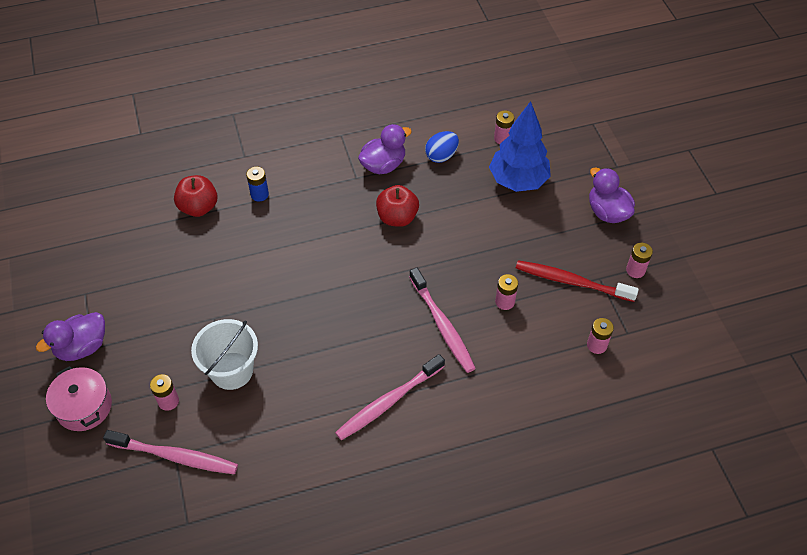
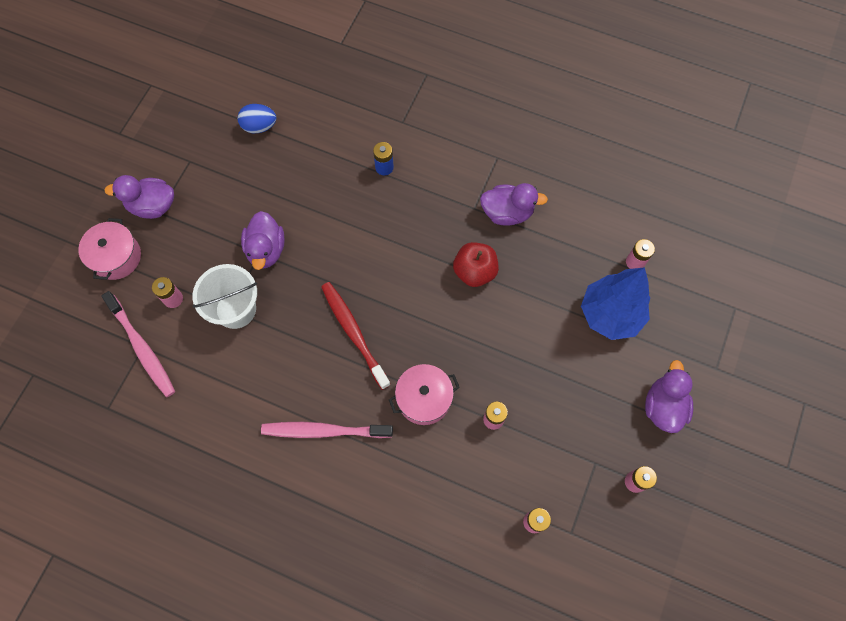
camera: 40 degrees right, 15 degrees up
(198, 207) = (328, 145): red apple -> none
(217, 312) = (266, 250): none -> purple duck
(441, 156) = (564, 240): blue egg -> blue egg (259, 126)
(442, 325) = (424, 398): pink toothbrush -> pink pot
(572, 282) = (568, 447): red toothbrush -> red toothbrush (354, 333)

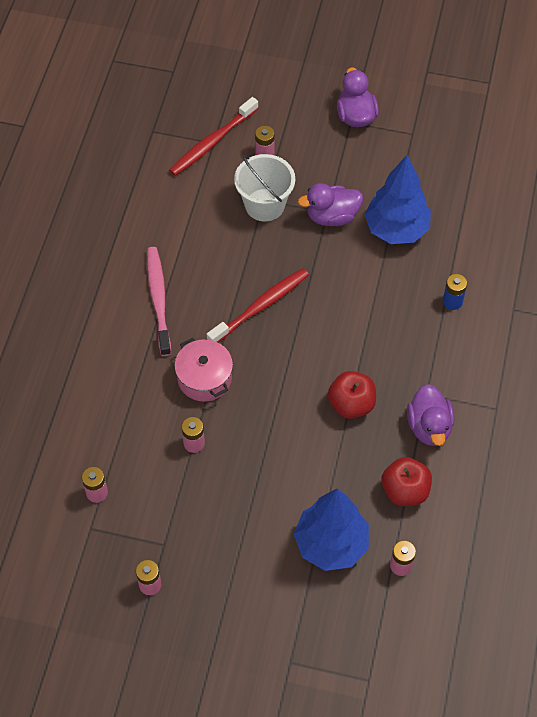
camera: 80 degrees right, 10 degrees down
(116, 257) = (296, 101): pink pot -> none
(142, 347) = (212, 142): pink toothbrush -> red toothbrush
(259, 126) = (468, 182): blue egg -> none
(296, 197) = (396, 229): none -> blue tree
(566, 244) = (405, 491): none -> red apple
(663, 406) = (236, 607): purple duck -> none

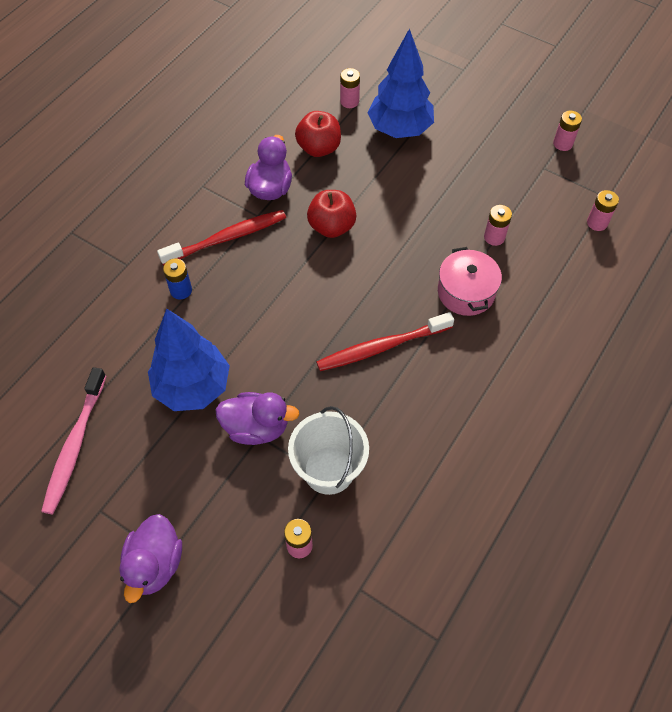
camera: 160 degrees left, 0 degrees up
(158, 300) = (492, 390): pink toothbrush -> pink toothbrush (75, 445)
(212, 142) = (360, 590): red toothbrush -> red toothbrush (226, 238)

